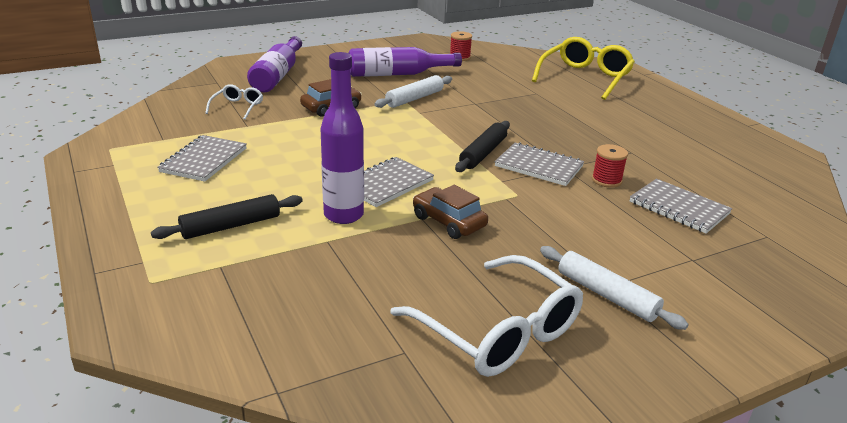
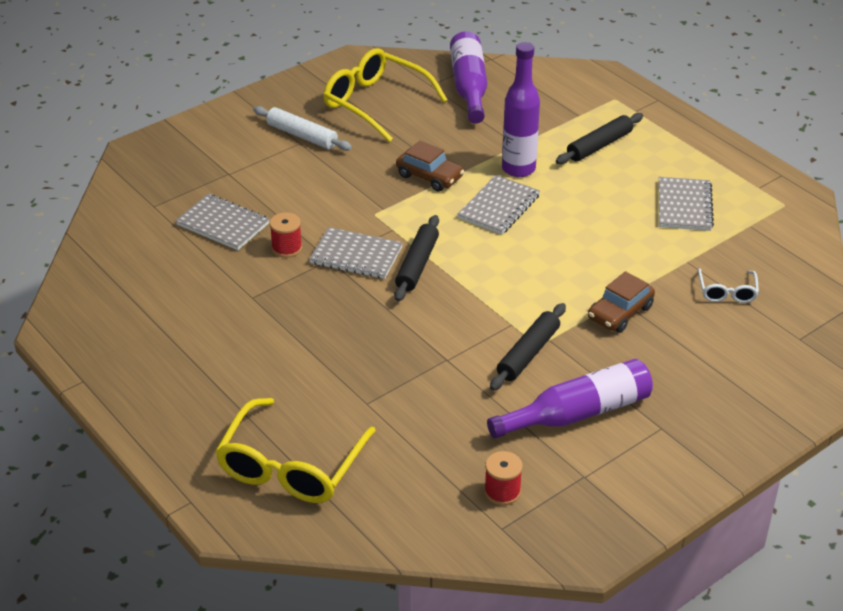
camera: 170 degrees right, 10 degrees up
(278, 75) = (738, 372): purple bottle -> purple bottle (469, 87)
(414, 98) = (528, 353): white rolling pin -> black rolling pin
(498, 331) = (375, 103): white glasses -> yellow glasses

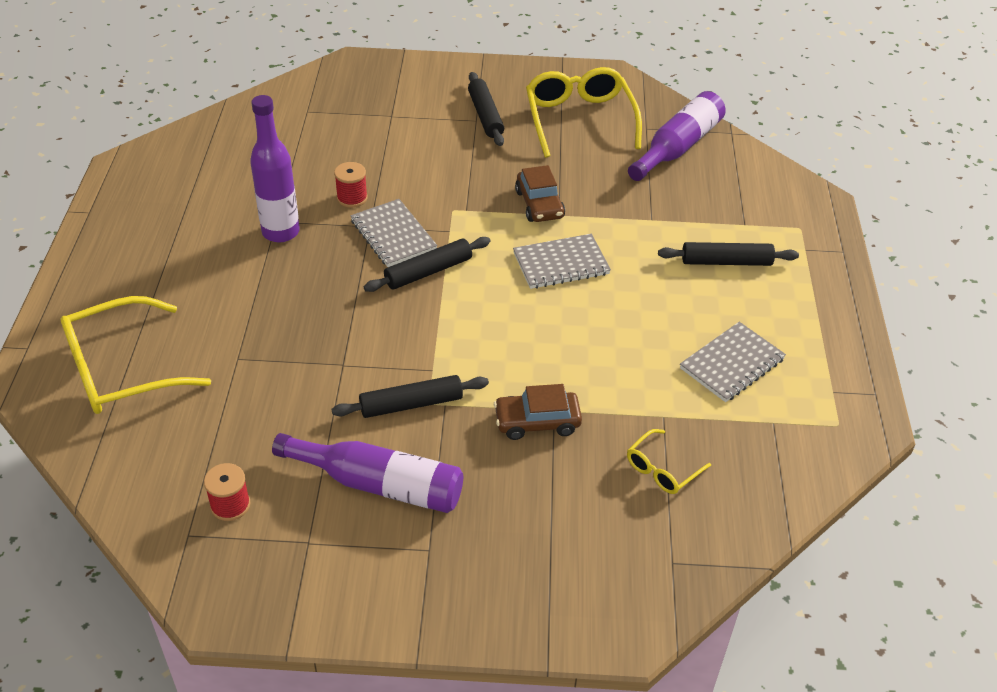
camera: 40 degrees right, 5 degrees up
(223, 224) = (334, 152): grey notebook -> none
(302, 135) = (485, 115): white rolling pin -> black rolling pin
(518, 169) = (623, 241): purple bottle -> purple bottle (281, 232)
(727, 292) = (662, 469): white glasses -> yellow glasses

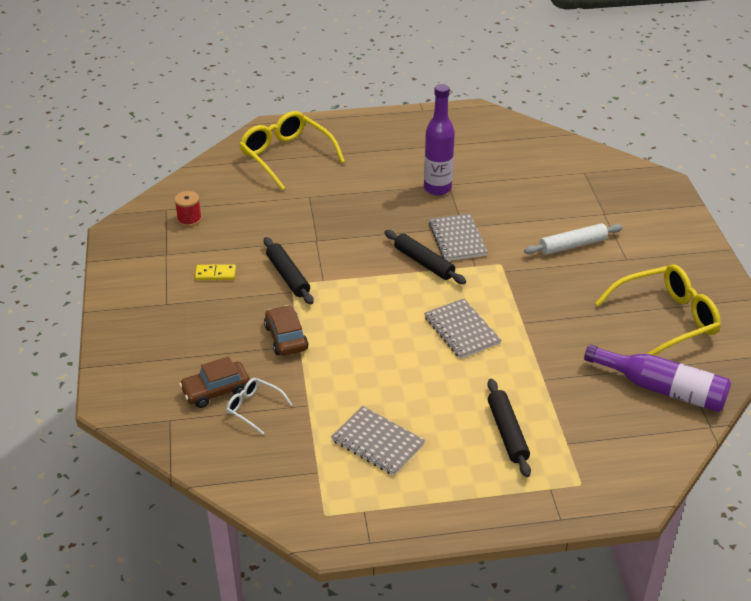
camera: 80 degrees right, 5 degrees down
(352, 198) = (490, 213): red spool -> none
(379, 484) = (215, 274): purple bottle -> yellow domino
(393, 235) = (457, 239): grey notebook -> grey notebook turned 60 degrees counterclockwise
(439, 150) = (572, 245): none -> white rolling pin
(485, 115) = (636, 263): black rolling pin -> none
(539, 204) = (531, 309): brown car -> brown car (216, 390)
(662, 469) = (254, 408): yellow glasses -> white glasses

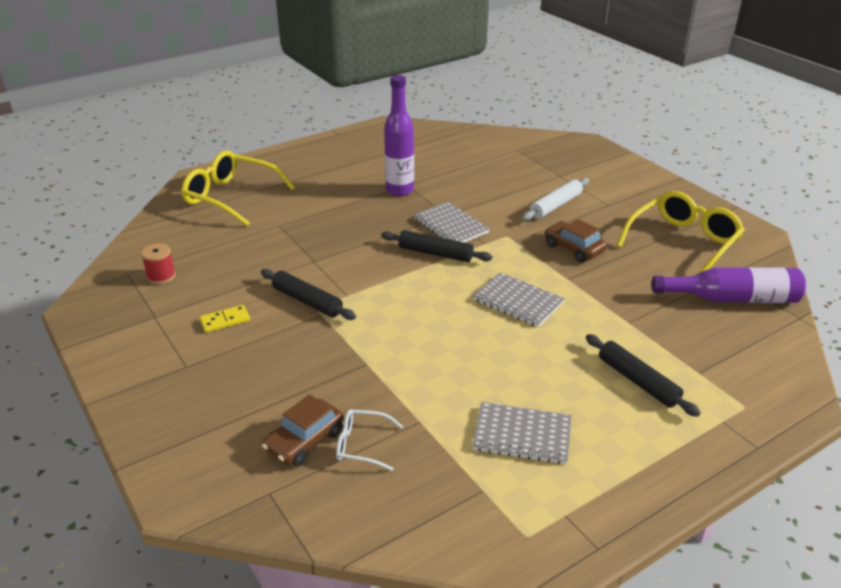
camera: 25 degrees left, 5 degrees down
(286, 338) = (347, 361): brown car -> brown car (573, 248)

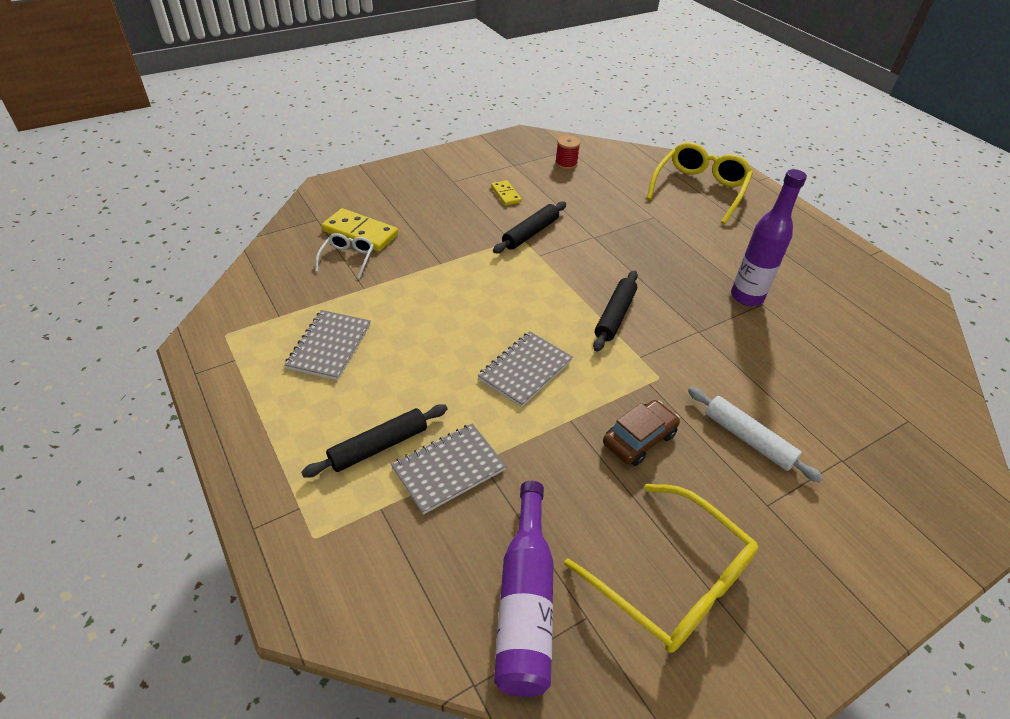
camera: 90 degrees right, 10 degrees up
(304, 441) = (360, 233): brown car -> yellow domino
(451, 226) = (674, 332): grey notebook -> grey notebook (448, 469)

